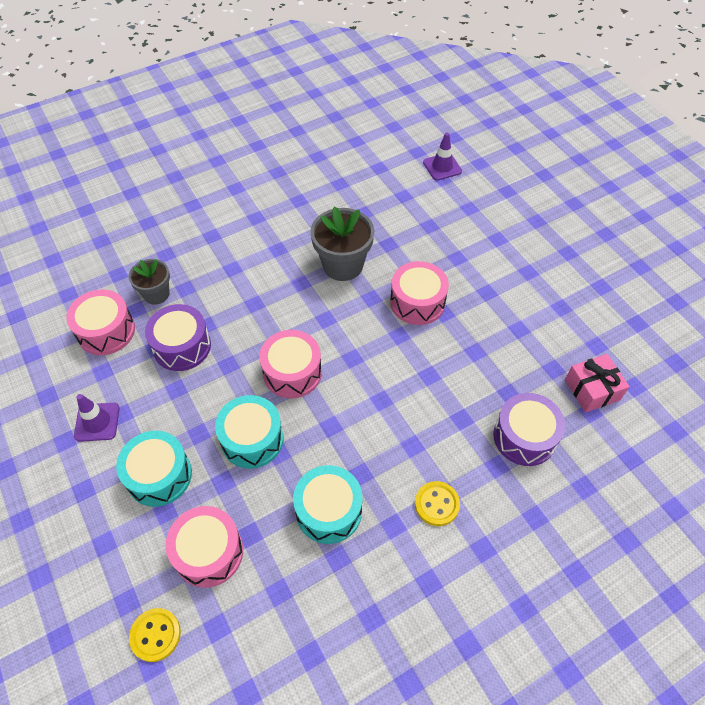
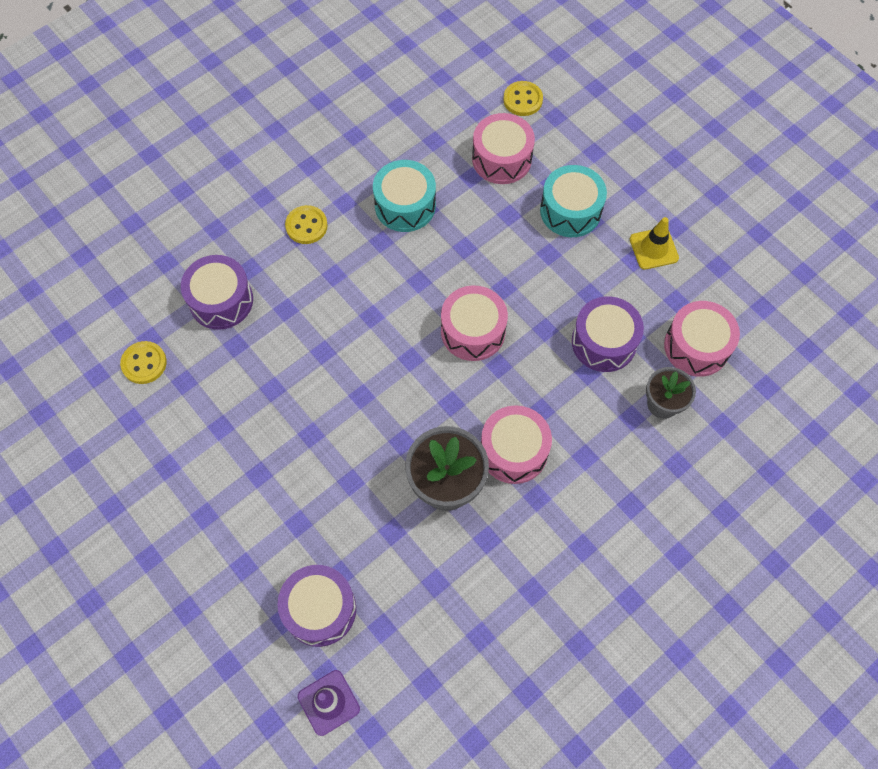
camera: 170 degrees right, 10 degrees up
(97, 422) = (653, 248): purple traffic cone -> yellow traffic cone
(252, 439) = (494, 256): turquoise drum -> none
(417, 302) = (344, 444): pink drum -> pink drum (513, 451)
(444, 209) = (320, 609): none -> purple drum
(592, 389) = (144, 363): pink gift -> yellow button

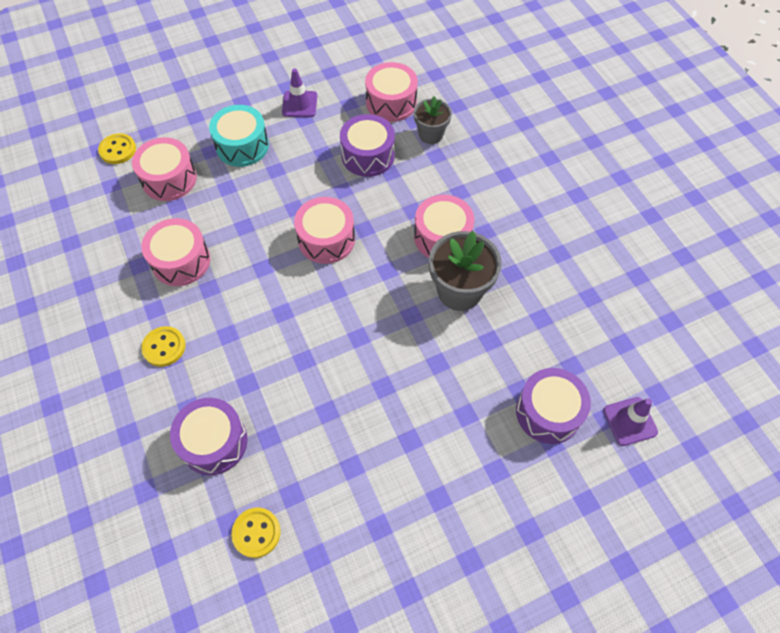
camera: 75 degrees left, 5 degrees down
(405, 205) = (181, 261): turquoise drum -> pink drum
(653, 248) = (299, 104): yellow traffic cone -> purple traffic cone

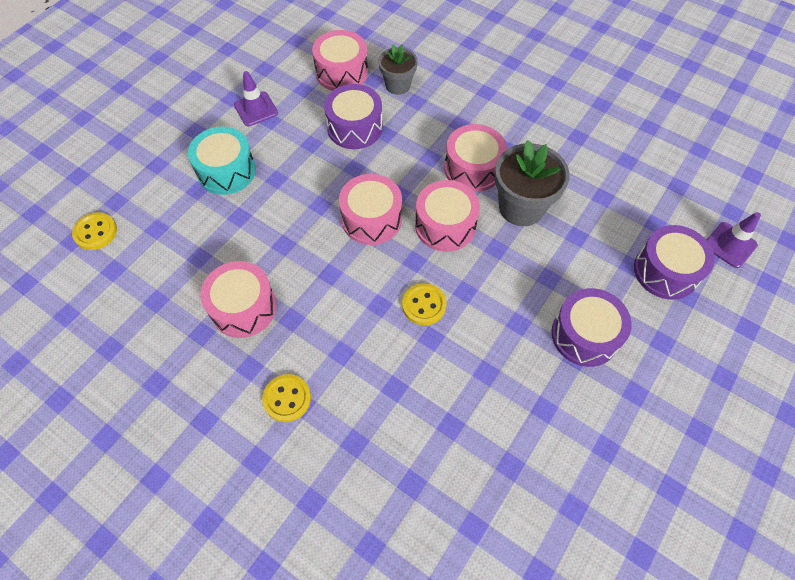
camera: 30 degrees left, 0 degrees up
(169, 179) = (173, 235): pink drum -> pink drum (445, 225)
(214, 442) = (403, 460): purple drum -> purple drum (585, 335)
(256, 533) = (505, 520): yellow button -> yellow button (424, 305)

